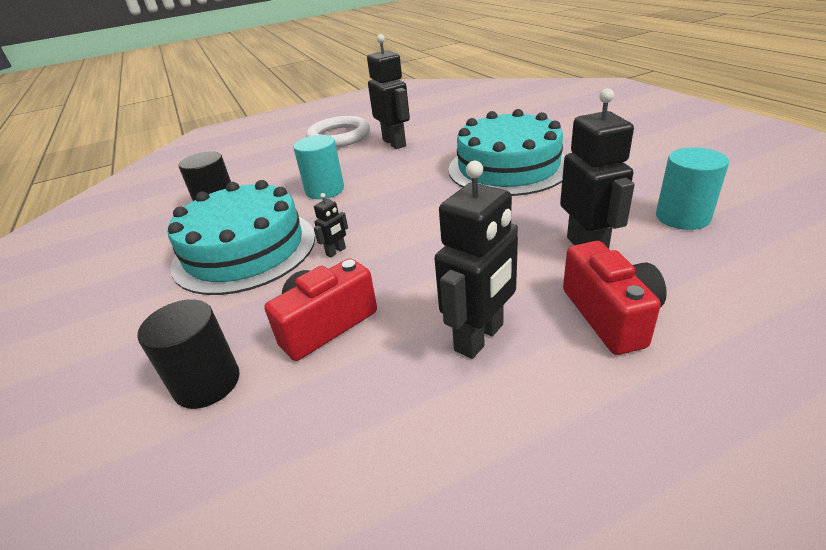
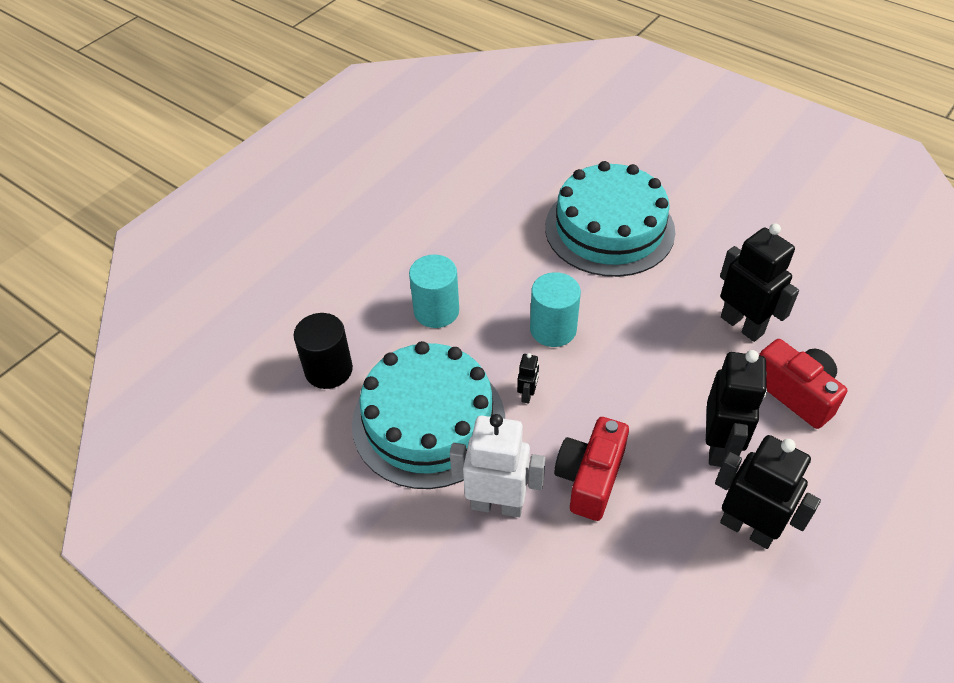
camera: 30 degrees left, 15 degrees up
(207, 383) = (542, 567): black cylinder -> none
(228, 319) = (497, 504): none -> white robot
(339, 137) = (368, 210): white ring -> none
(394, 143) = (452, 210): black robot -> black robot (747, 528)
(682, 217) = (795, 267): turquoise cylinder -> turquoise cylinder (553, 329)

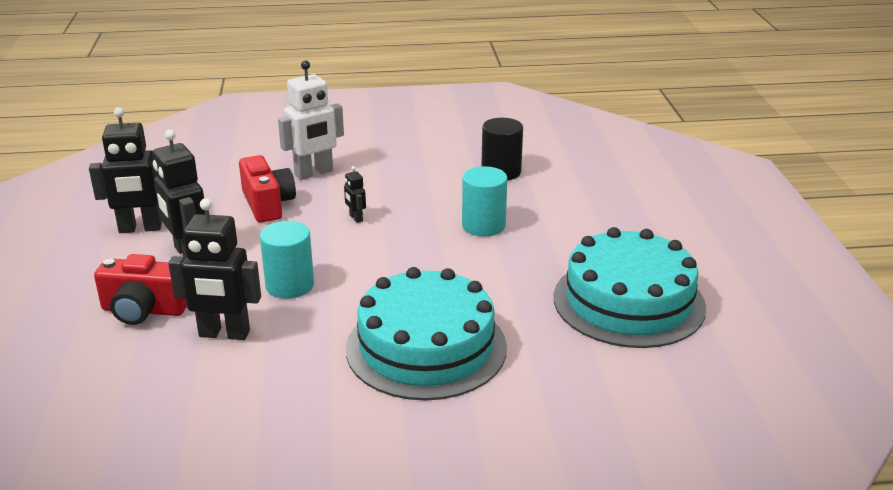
camera: 135 degrees right, 20 degrees down
(428, 421) = (403, 181): turquoise cake -> turquoise cake (628, 302)
(553, 329) = (383, 256): turquoise cylinder -> turquoise cylinder (290, 285)

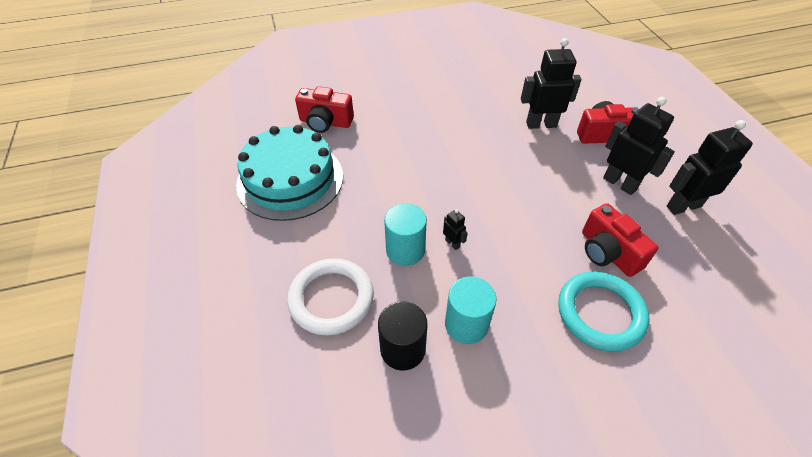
camera: 170 degrees right, 20 degrees up
(290, 285) = (527, 164): turquoise cylinder -> turquoise cylinder (466, 324)
(314, 173) = (600, 313): white robot -> turquoise ring
(356, 218) = (519, 244): black robot -> black robot (452, 243)
(426, 347) = (419, 130): turquoise cake -> none
(565, 202) = (331, 299): none -> white ring
(584, 377) = (325, 122): none -> red camera

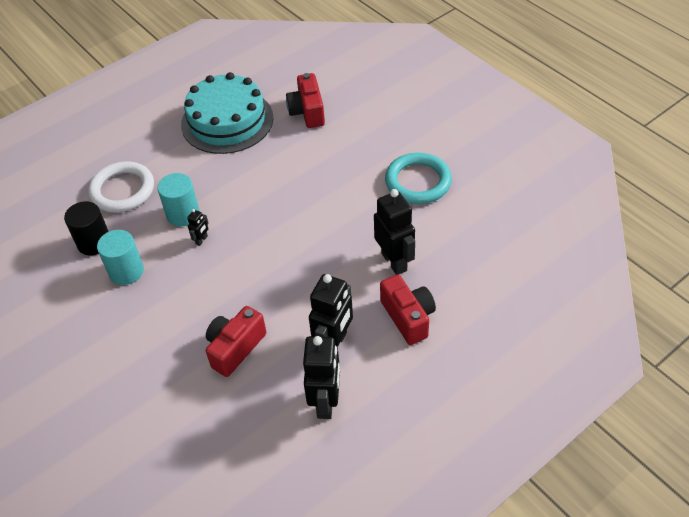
camera: 70 degrees right, 0 degrees up
(600, 313) = (165, 353): turquoise ring -> turquoise ring (418, 181)
(683, 206) = (326, 402): black robot -> black robot turned 45 degrees clockwise

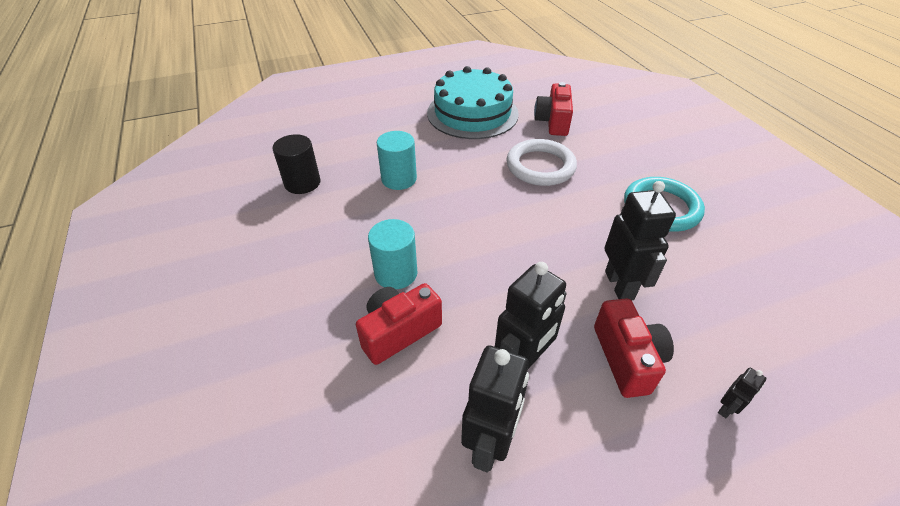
camera: 15 degrees right, 5 degrees down
(122, 190) = (351, 146): white ring -> white ring (540, 166)
(126, 271) = (319, 216): turquoise cylinder -> turquoise cylinder (396, 273)
(201, 240) = (407, 207): black robot -> black robot (726, 408)

